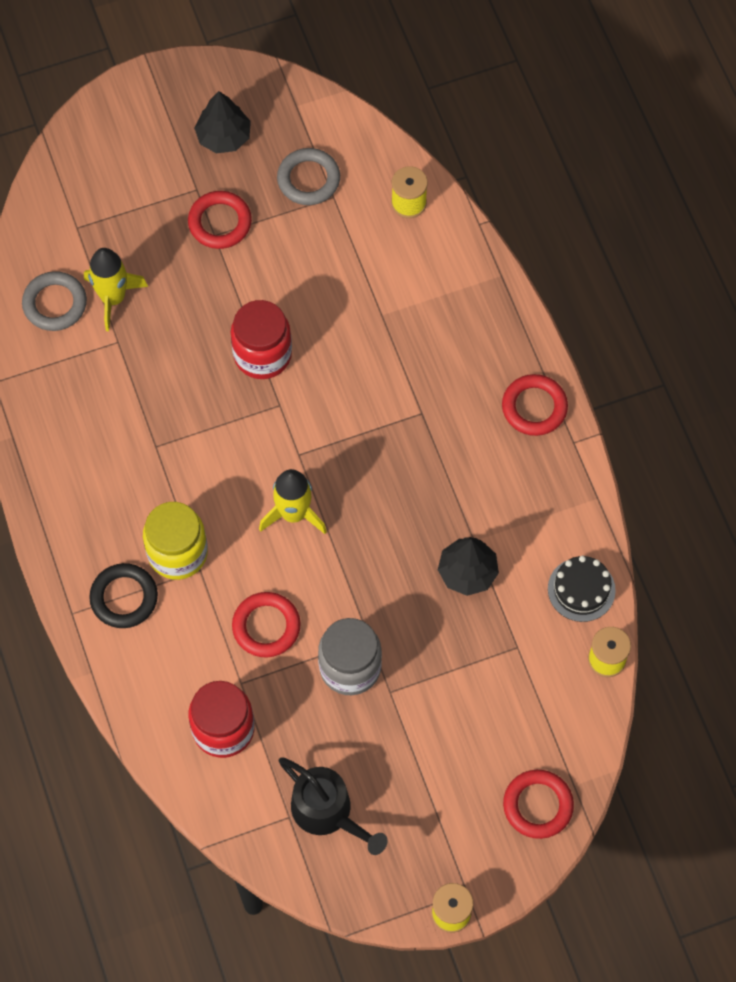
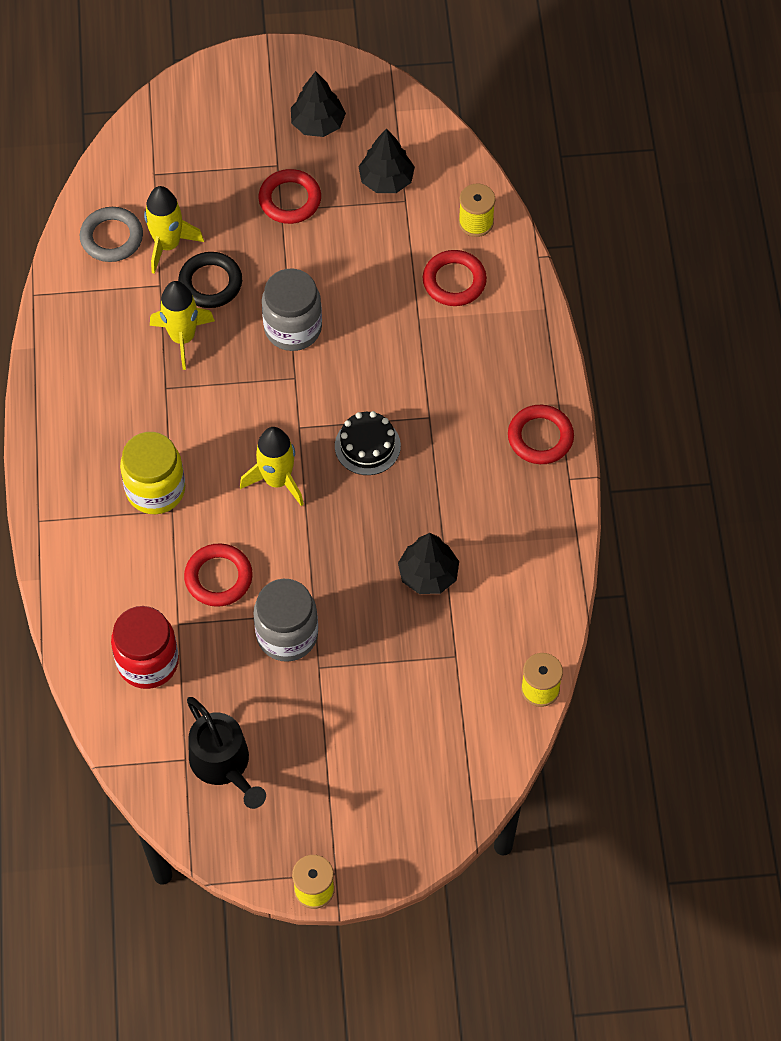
camera: 15 degrees right, 5 degrees down
(124, 598) = (92, 518): black ring -> black ring (210, 283)
(157, 390) = (182, 337): none -> yellow rocket
(262, 354) = (293, 328): red jar -> grey jar
(308, 179) = (386, 180): grey ring -> black tree
(538, 805) = (430, 810): red ring -> red ring (454, 281)
(581, 589) = (535, 617): black cake -> black cake (367, 446)

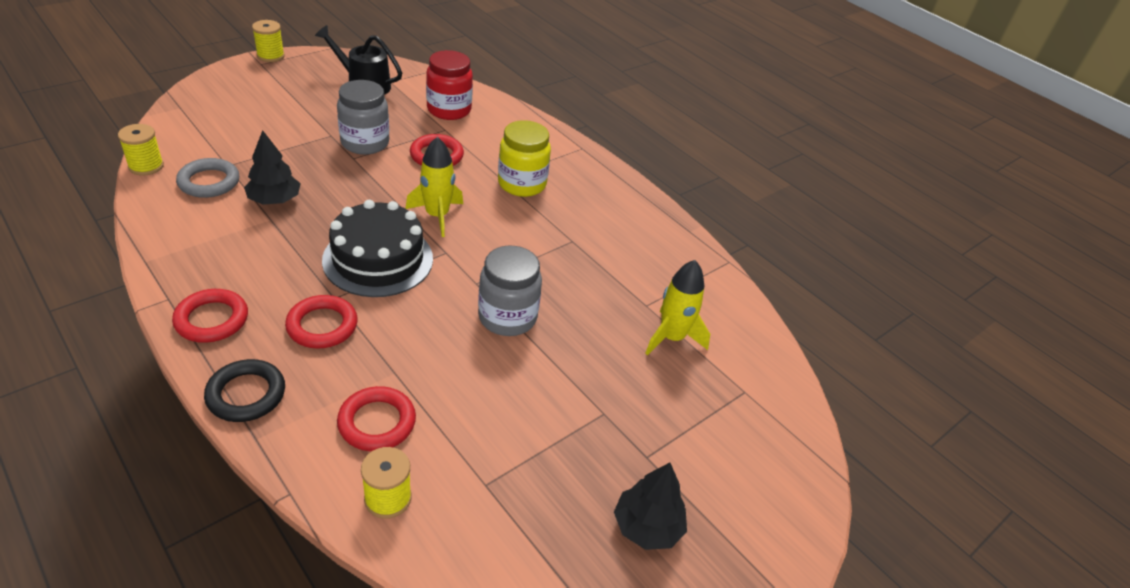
camera: 140 degrees right, 20 degrees down
(112, 237) = (720, 324): grey ring -> grey ring (209, 182)
(182, 337) = (591, 276): yellow rocket -> none
(210, 283) = (608, 323): black ring -> black ring (246, 394)
(290, 200) = (604, 427): red ring -> red ring (322, 326)
(367, 446) = (378, 259): black cake -> black cake, size x1.73
(386, 180) = (522, 498): black tree -> none

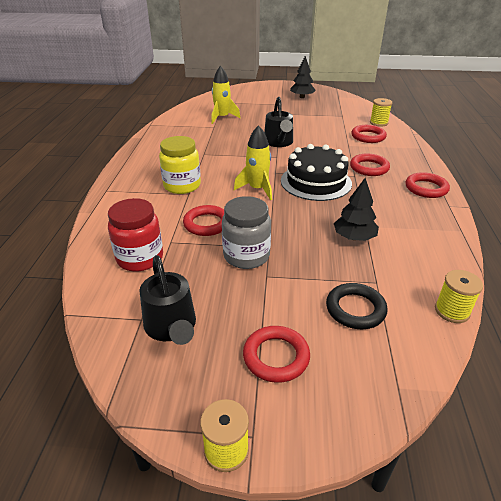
camera: 130 degrees left, 5 degrees down
(209, 182) = (398, 271): grey ring -> none
(246, 394) = (419, 159): black ring -> black ring (355, 309)
(276, 94) = (276, 357): none -> red ring
(507, 317) = (279, 143): grey jar -> black watering can

